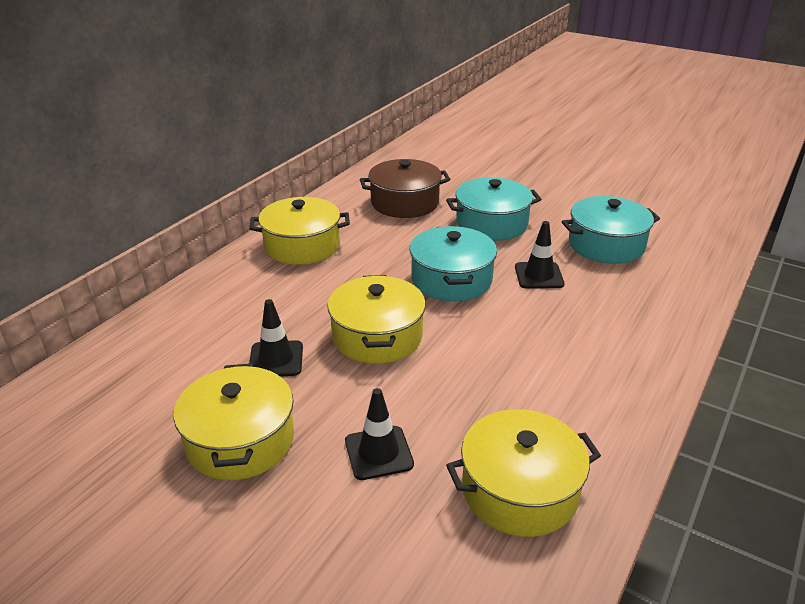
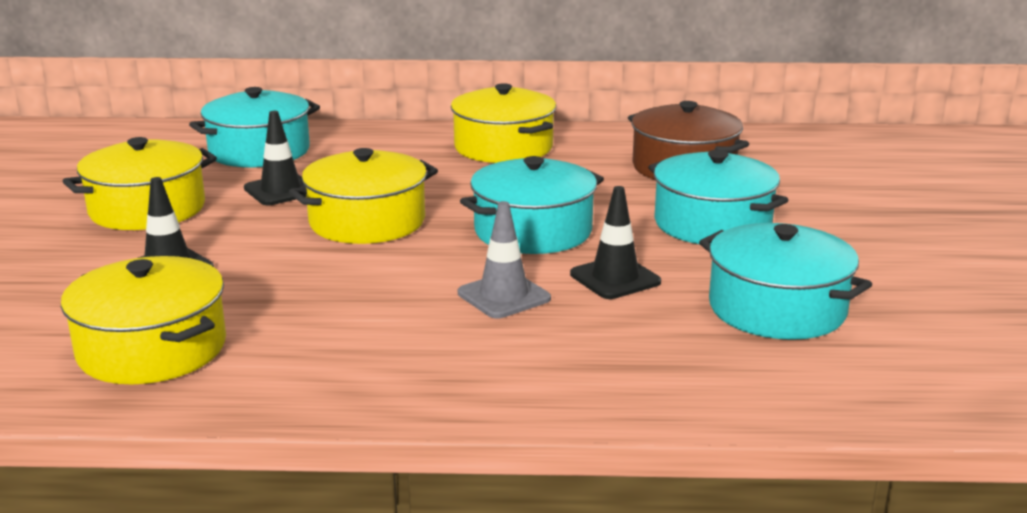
camera: 60 degrees right, 10 degrees down
(175, 349) = (259, 151): none -> turquoise pot
(536, 318) = (504, 296): none -> grey traffic cone

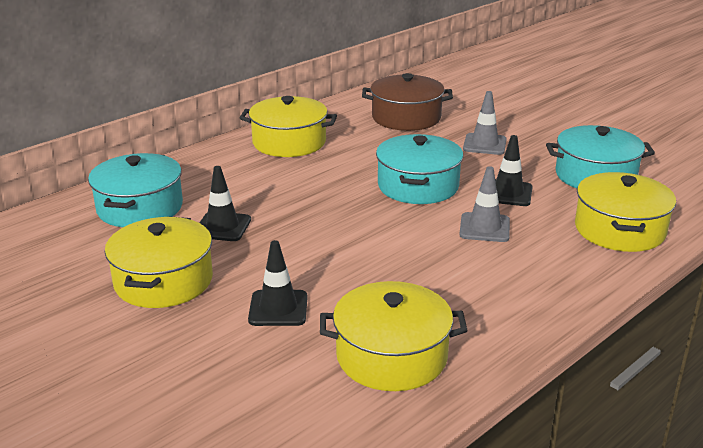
camera: 45 degrees left, 5 degrees up
(367, 222) = (322, 222): yellow pot -> yellow pot (619, 230)
(712, 224) = (484, 144): turquoise pot -> grey traffic cone

